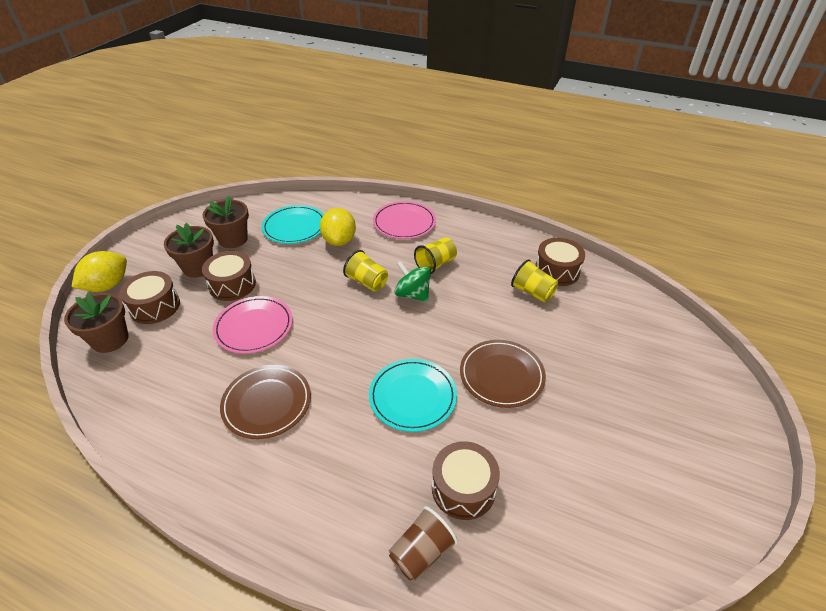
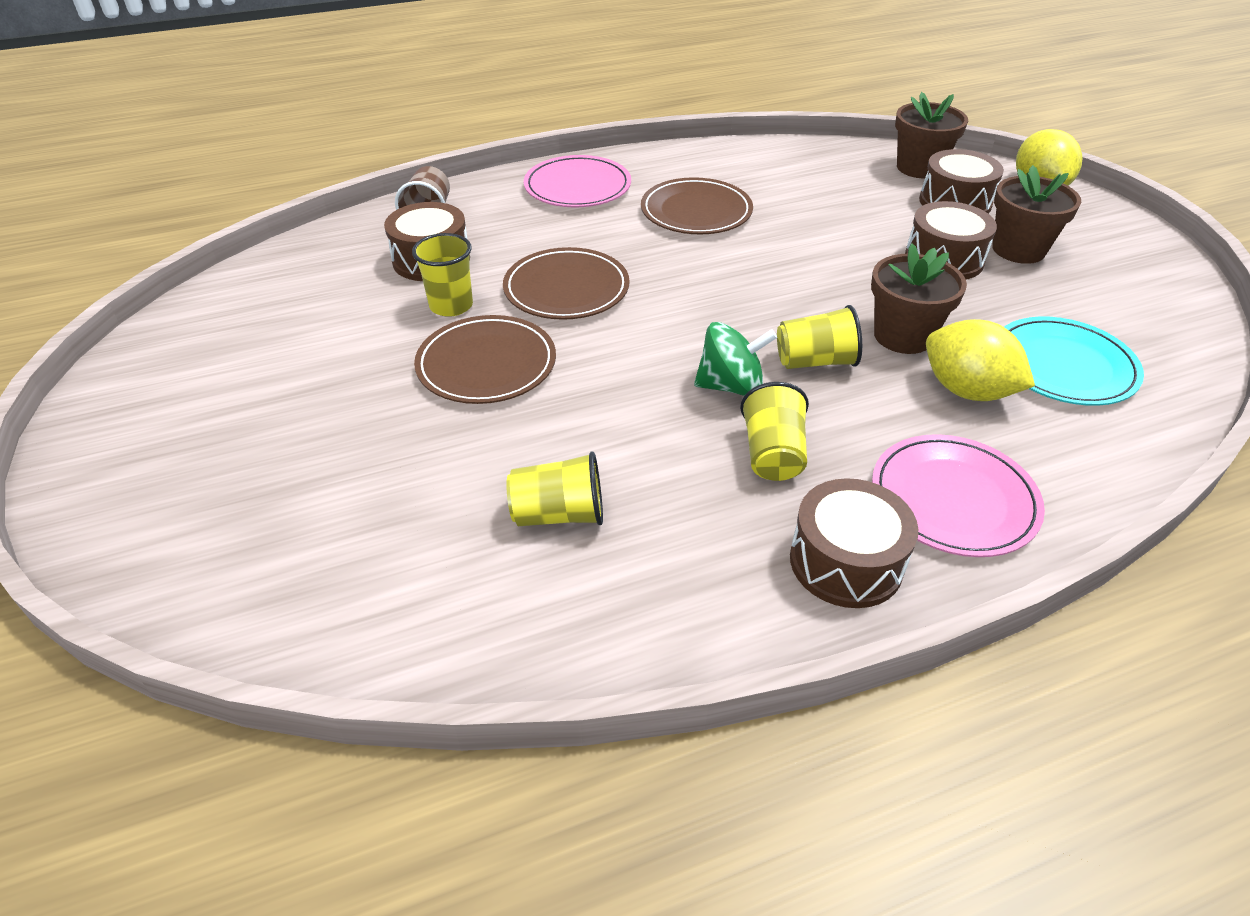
camera: 135 degrees right, 0 degrees up
(233, 239) = (1076, 298): brown flower pot -> brown flower pot (903, 336)
(254, 327) = (831, 244): pink plate -> pink plate (577, 187)
(412, 396) = (566, 289): turquoise plate -> brown plate
(485, 431) = (451, 306): none -> yellow cup
(557, 271) = (556, 597): brown drum -> brown drum (846, 562)

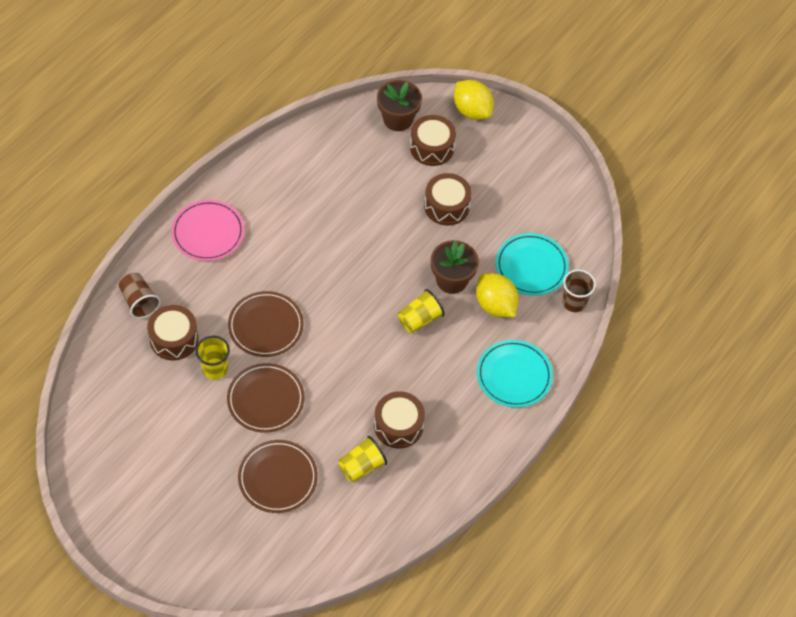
camera: 35 degrees left, 15 degrees up
(696, 211) = (293, 224): brown plate -> brown plate (278, 478)
(731, 386) = (390, 355): green spinning top -> none
(772, 454) = (430, 388): yellow cup -> none
(846, 562) = (486, 429): brown drum -> brown drum (398, 426)
(953, 499) = (514, 375): pink plate -> turquoise plate
(966, 390) = (495, 305): yellow lemon -> yellow lemon turned 45 degrees clockwise
(1018, 249) = (481, 179): brown flower pot -> none
(1134, 439) = (574, 302): none -> brown cup

